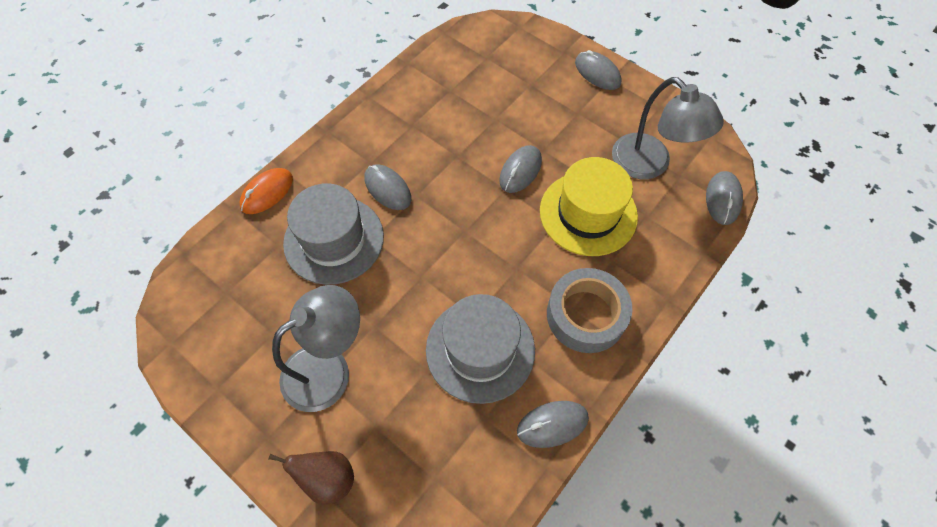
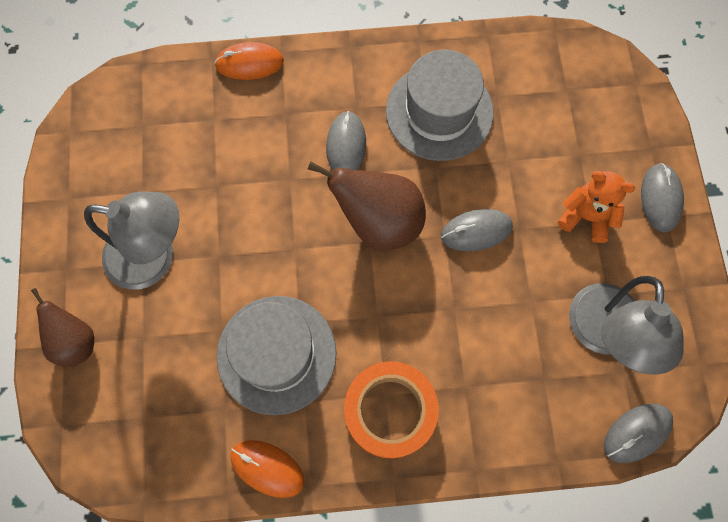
camera: 45 degrees right, 10 degrees up
(334, 239) = (260, 153): grey hat -> grey hat (439, 112)
(457, 214) = (379, 222): none -> brown pear
(552, 424) = (267, 468): grey mouse -> orange mouse
(571, 113) = (586, 217): none -> orange teddy bear
(586, 315) = (390, 411): grey tape -> orange tape
(588, 213) = (493, 326): yellow hat -> none

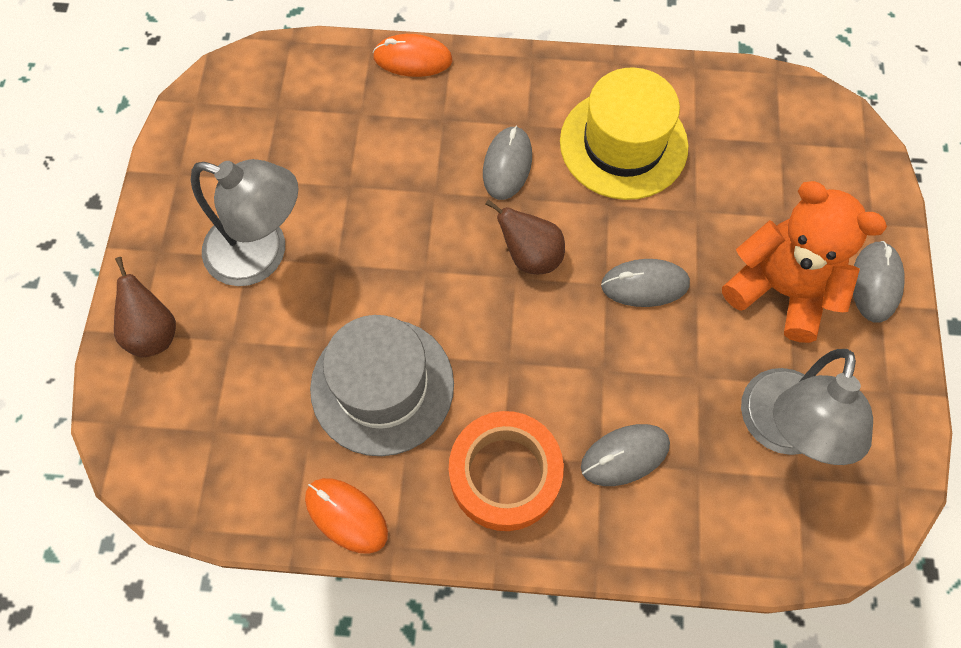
camera: 10 degrees right, 5 degrees down
(379, 222) = (530, 256): brown pear -> brown pear, size x0.63
(439, 112) = (623, 144): grey hat -> yellow hat
(586, 217) = (780, 289): orange teddy bear -> orange teddy bear, size x1.61
(637, 433) = (804, 554): grey mouse -> grey mouse (625, 455)

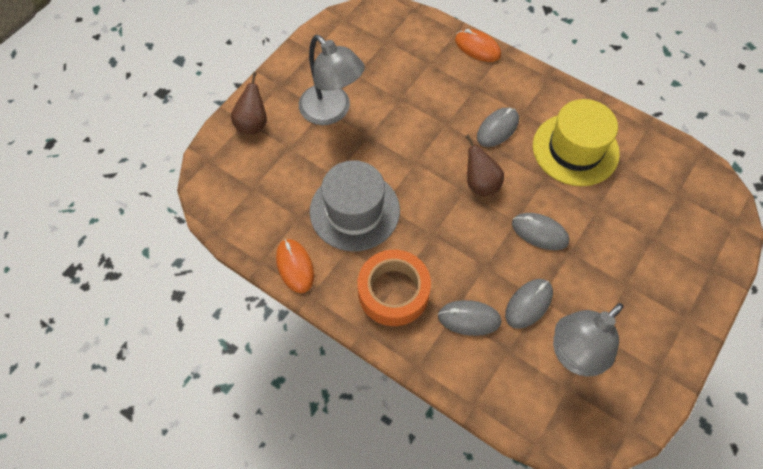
camera: 30 degrees right, 5 degrees down
(780, 289) = (624, 277): orange teddy bear -> none
(875, 283) = (690, 304): grey mouse -> grey mouse (528, 304)

